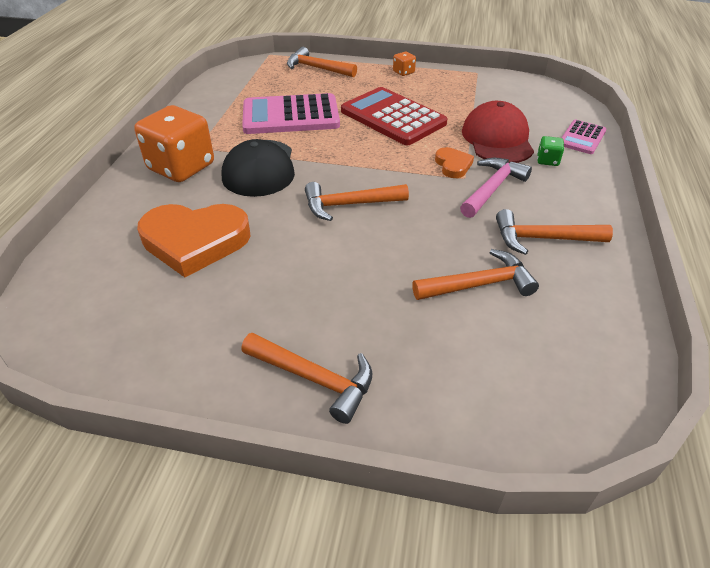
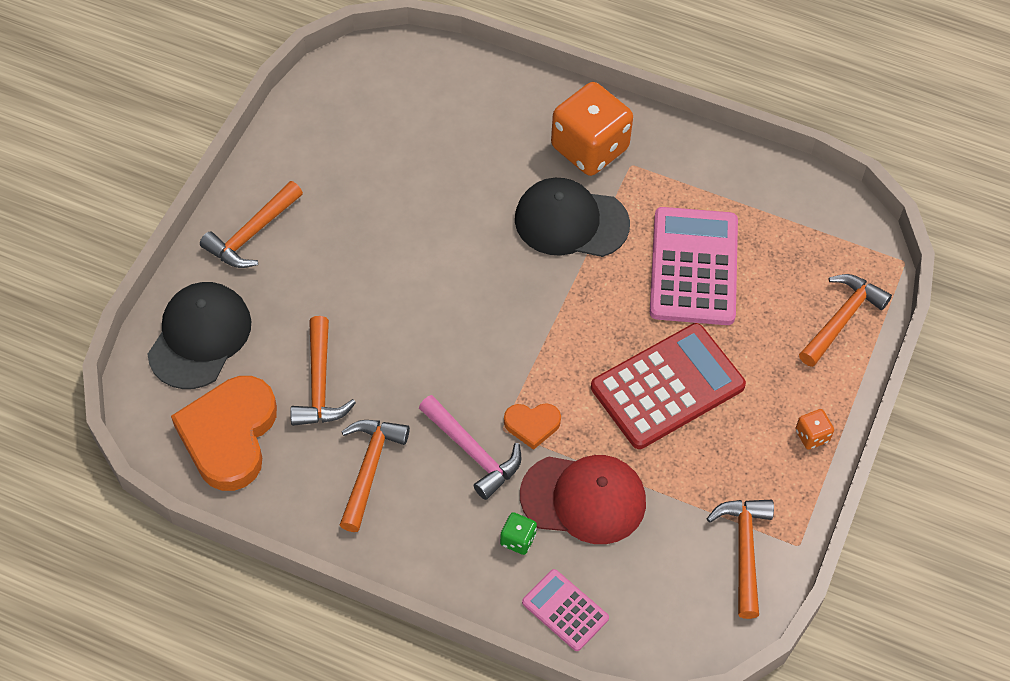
camera: 100 degrees right, 15 degrees up
(195, 241) = (450, 159): orange heart -> orange heart (229, 435)
(349, 205) = (477, 298): orange hammer -> orange hammer (744, 550)
(471, 395) = (200, 337): none -> black cap

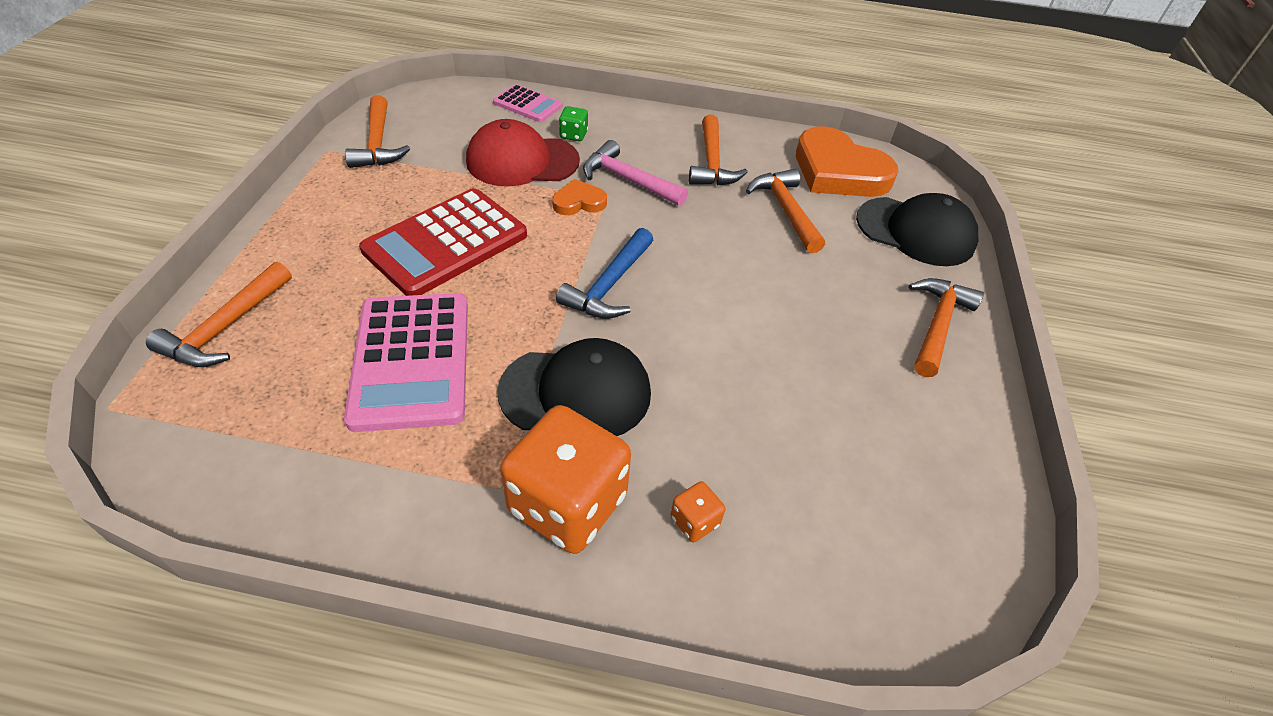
camera: 165 degrees right, 10 degrees down
(200, 337) = (915, 231): black cap -> black cap turned 75 degrees counterclockwise
(229, 435) = (838, 171): orange heart -> orange heart turned 135 degrees clockwise
(524, 315) = (609, 285): none -> blue hammer
(812, 436) = (295, 221): orange dice -> orange dice (694, 521)

